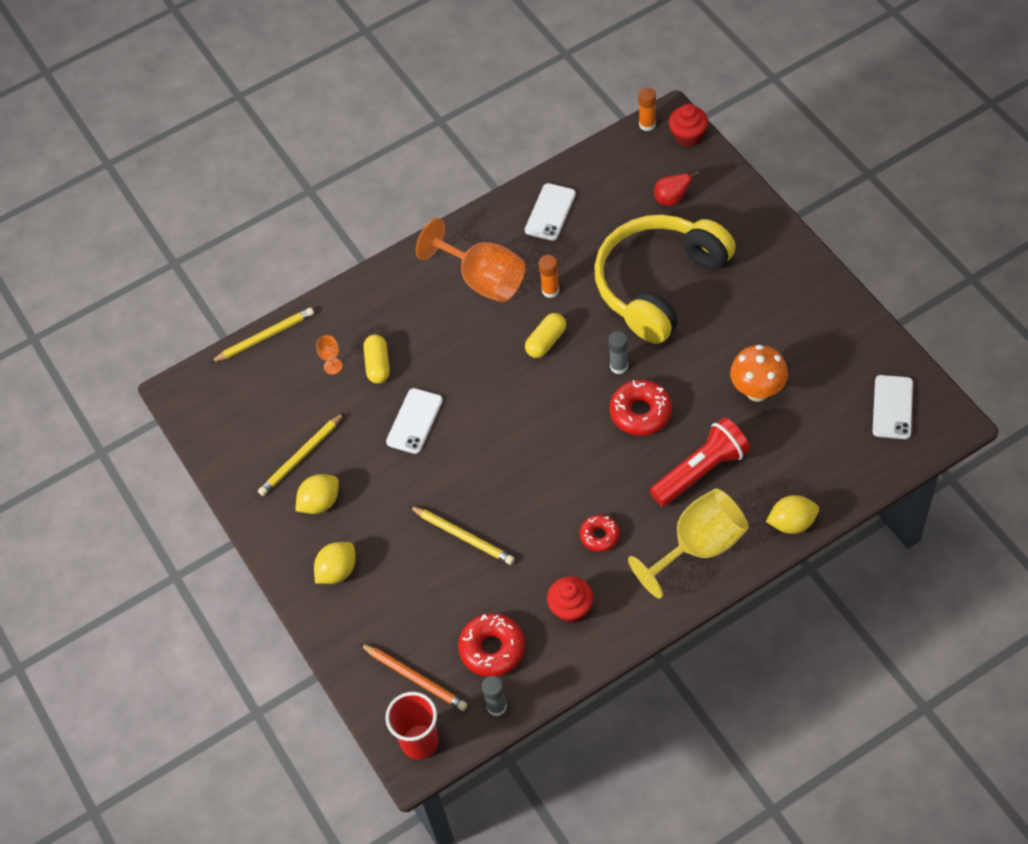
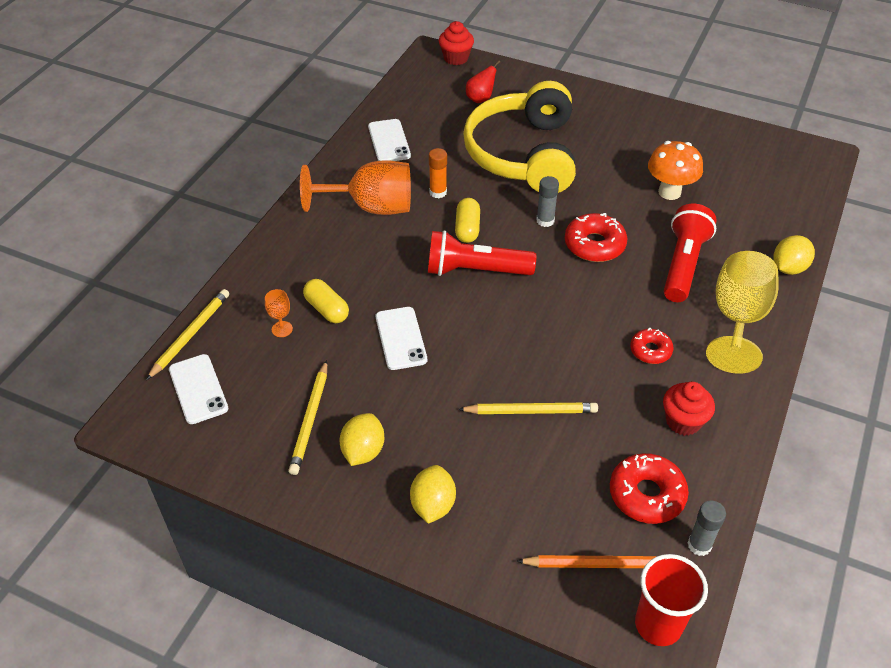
camera: 40 degrees left, 10 degrees down
(519, 387) = (475, 271): none -> red flashlight
(647, 124) = (417, 61): orange glue stick -> none
(892, 407) = (775, 161): white phone -> white phone (198, 389)

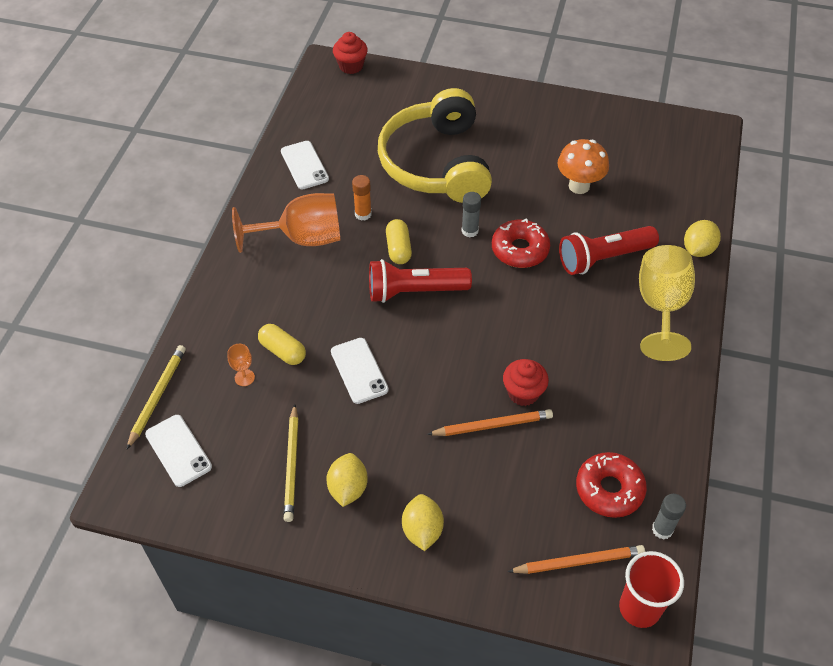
camera: 10 degrees left, 5 degrees up
(480, 99) = (383, 108): red pear -> none
(530, 411) = (492, 425): yellow pencil -> orange pencil
(650, 350) = (589, 349): red donut -> none
(683, 264) = (603, 258): red flashlight -> red flashlight turned 120 degrees counterclockwise
(683, 421) = (629, 414): red cupcake -> red cupcake (523, 393)

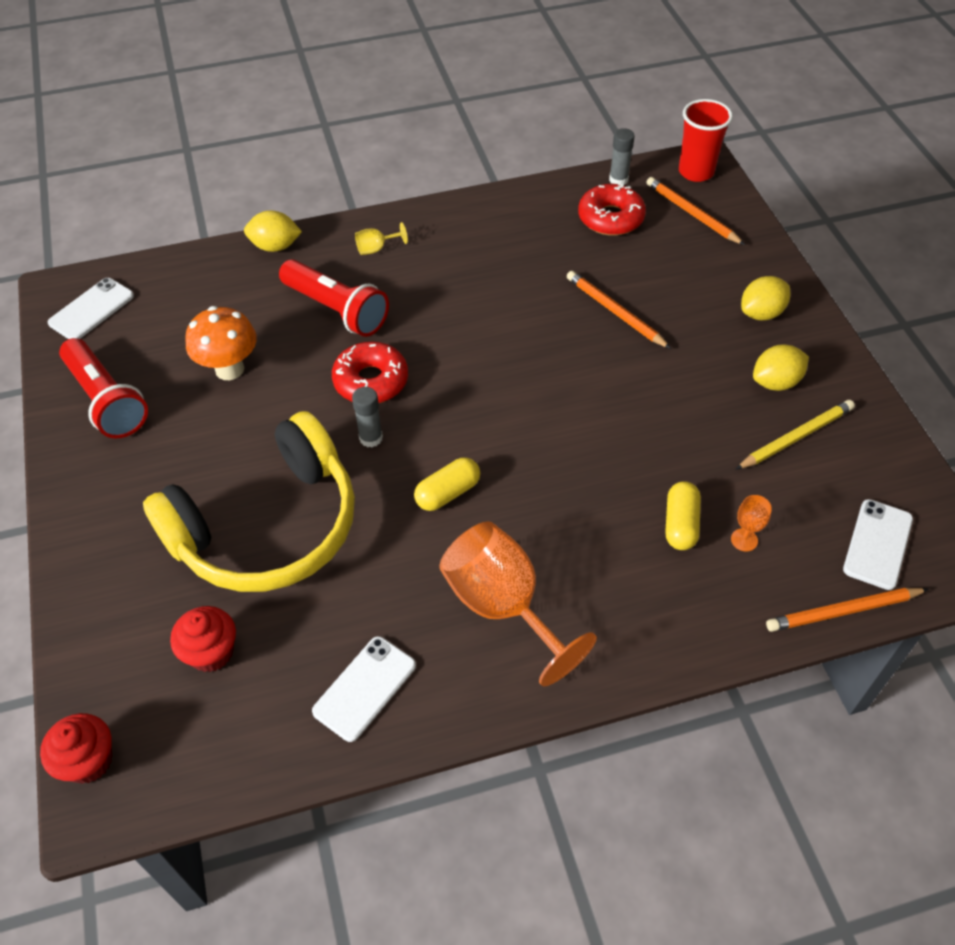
camera: 120 degrees left, 0 degrees up
(157, 396) = (843, 611): yellow pencil -> orange pencil
(359, 370) = (645, 441): white phone -> white phone (91, 309)
(363, 214) = (414, 561): orange glue stick -> none
(414, 291) = (502, 446): red flashlight -> red flashlight (107, 400)
(523, 393) = (560, 305): red cupcake -> red cupcake (211, 652)
(661, 307) = (376, 249): yellow goblet -> yellow goblet, size x0.41

